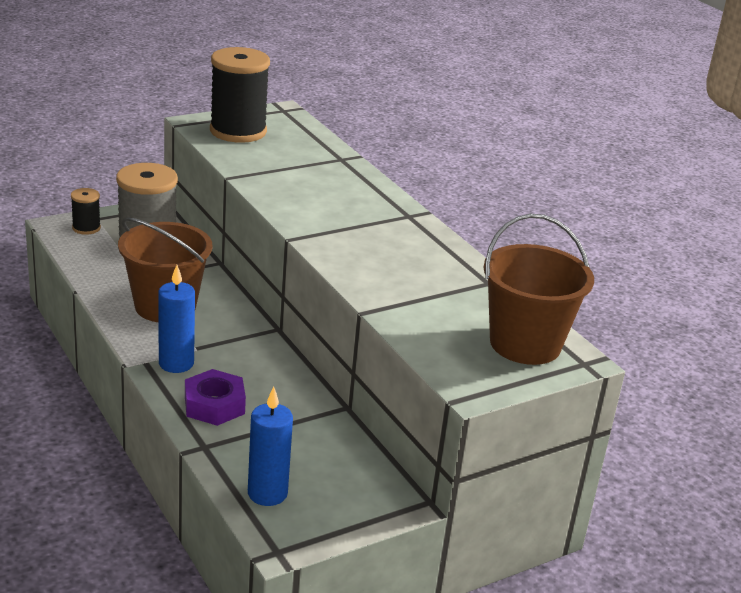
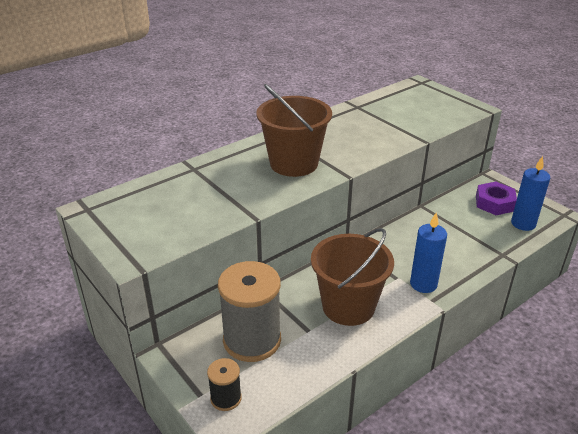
camera: 95 degrees left, 5 degrees up
(214, 405) = (458, 257): purple nut -> purple nut (494, 203)
(238, 131) = (149, 228): black spool -> none
(525, 344) = (417, 96): brown bucket -> brown bucket (294, 163)

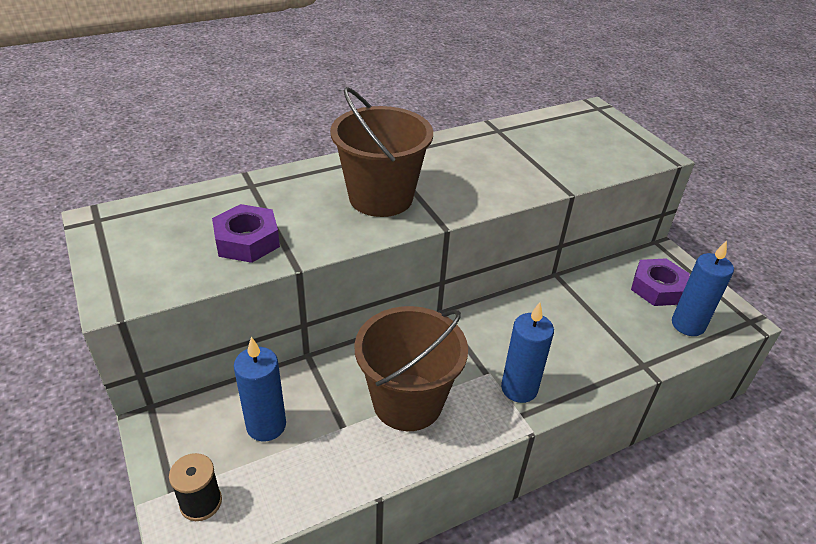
camera: 10 degrees right, 5 degrees up
(210, 206) = (247, 241): none -> purple nut
(252, 340) = (266, 425): grey spool -> blue candle

